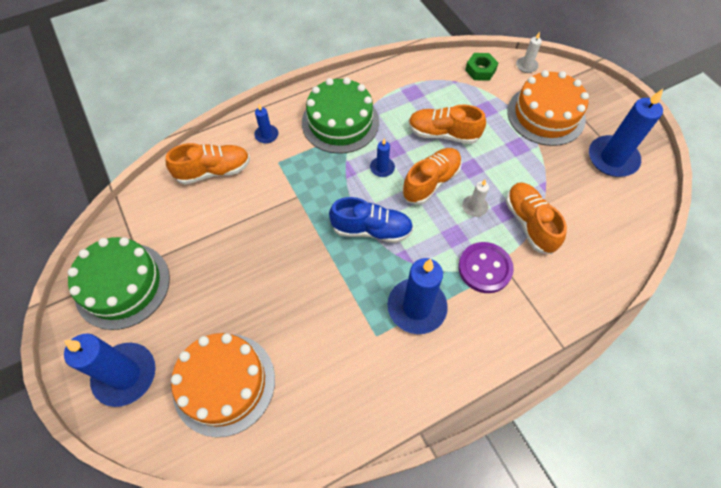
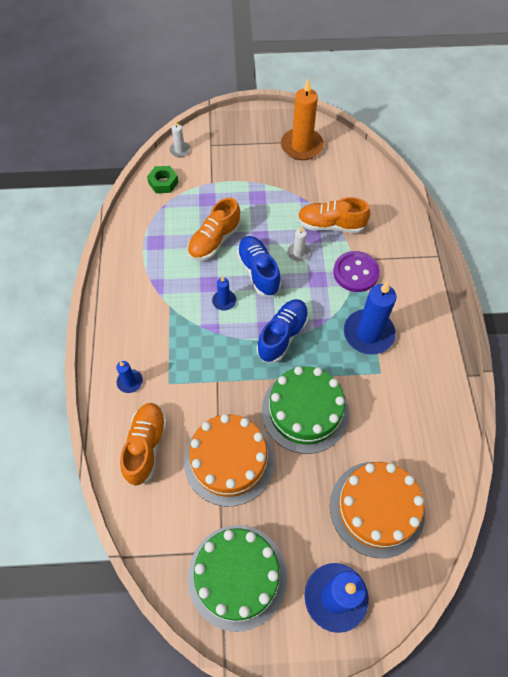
camera: 65 degrees left, 0 degrees up
(340, 122) = (153, 313): green cake -> green cake (305, 411)
(431, 182) = (258, 272): orange shoe -> blue shoe
(546, 115) = (237, 164): orange cake -> orange cake (229, 460)
(612, 158) = (301, 146): blue candle -> orange candle

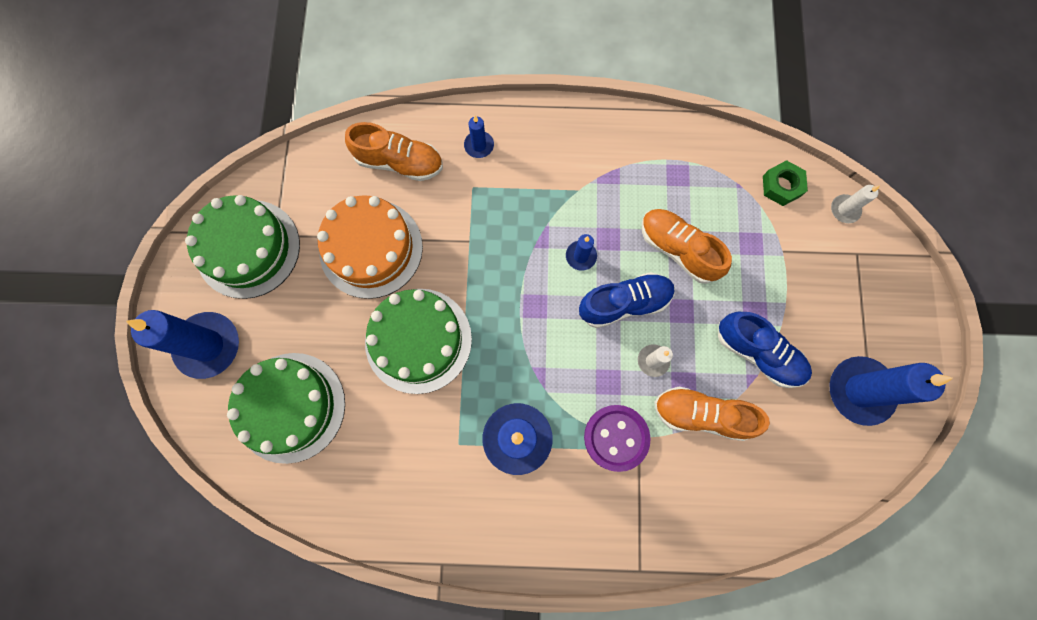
camera: 95 degrees right, 15 degrees up
(282, 335) = (524, 324): blue shoe -> blue shoe (758, 353)
(301, 146) = (860, 391): orange candle -> blue candle
(331, 225) = (701, 414): orange shoe -> orange shoe turned 90 degrees counterclockwise
(377, 508) = (290, 407): orange cake -> green cake

